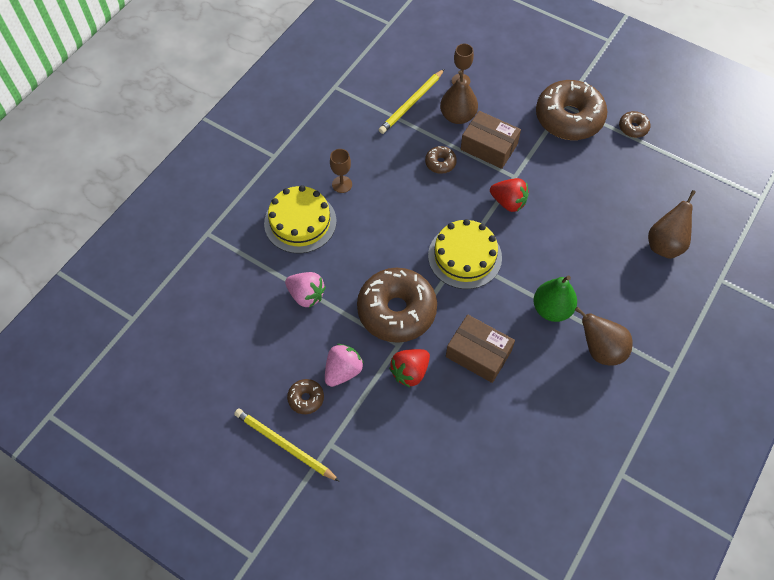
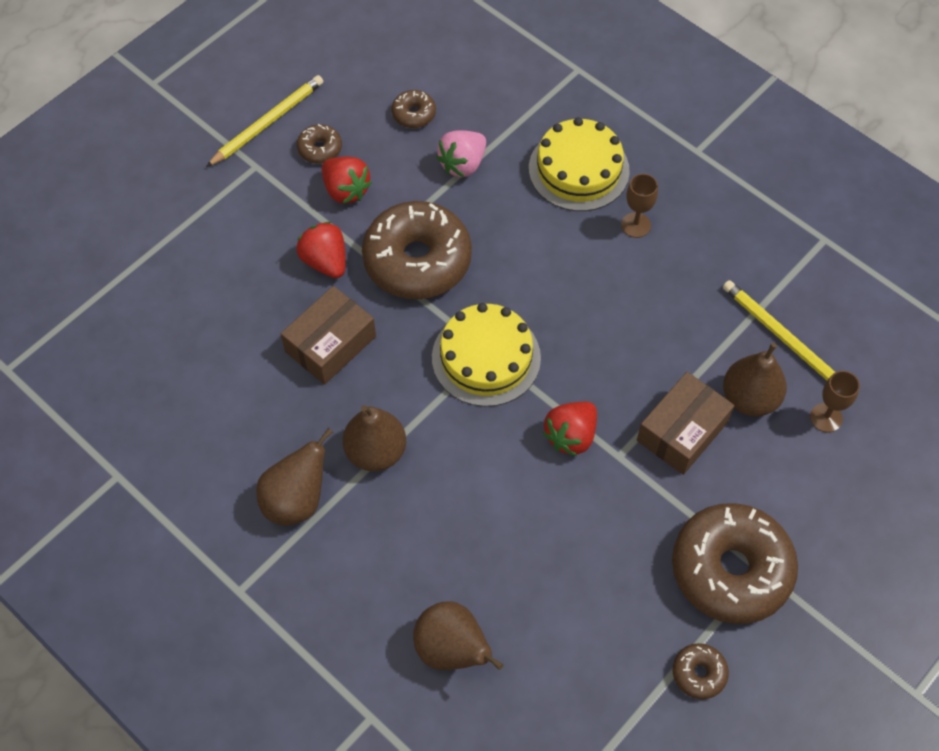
camera: 100 degrees right, 0 degrees up
(343, 371) = (346, 190): pink strawberry -> red strawberry
(440, 163) = (658, 357): brown donut -> brown donut (414, 114)
(551, 309) = (376, 452): green pear -> brown pear

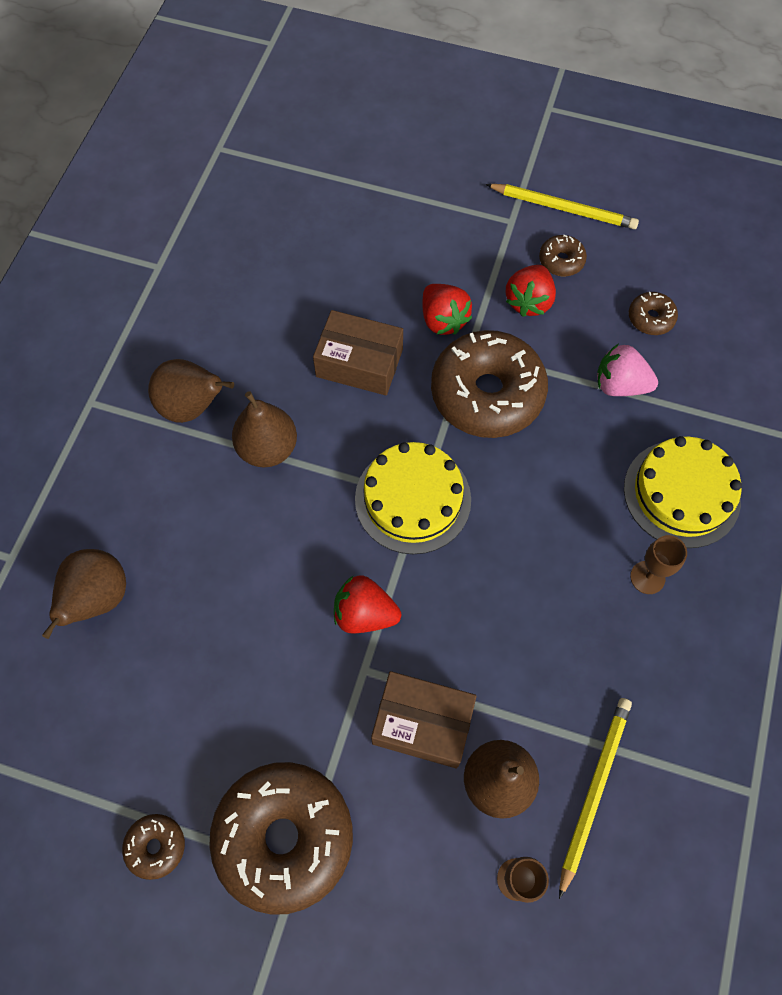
camera: 65 degrees right, 5 degrees up
(325, 261) = (443, 320): red strawberry -> red strawberry turned 120 degrees clockwise

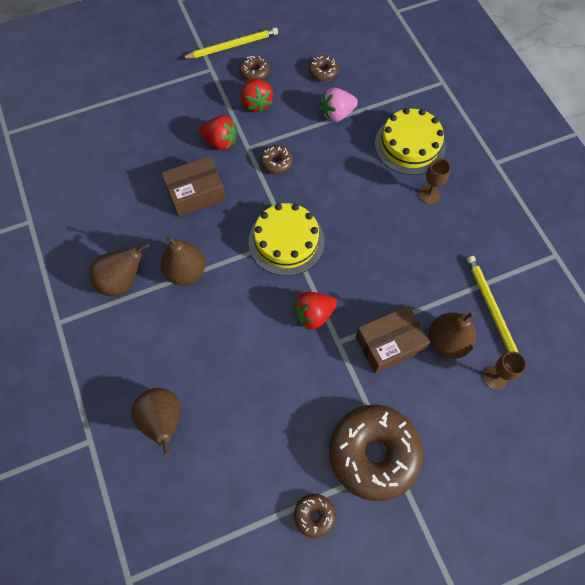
camera: 40 degrees left, 0 degrees up
(487, 394) = (276, 163): brown donut -> brown donut, size x0.43

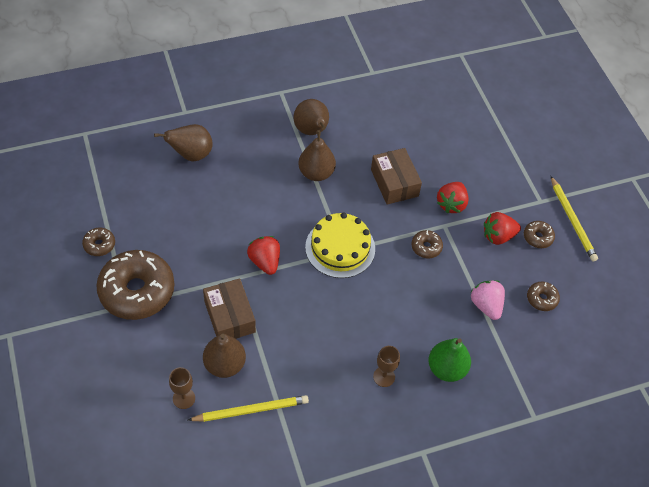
camera: 90 degrees right, 10 degrees down
(410, 145) = (446, 369): yellow cake -> green pear

